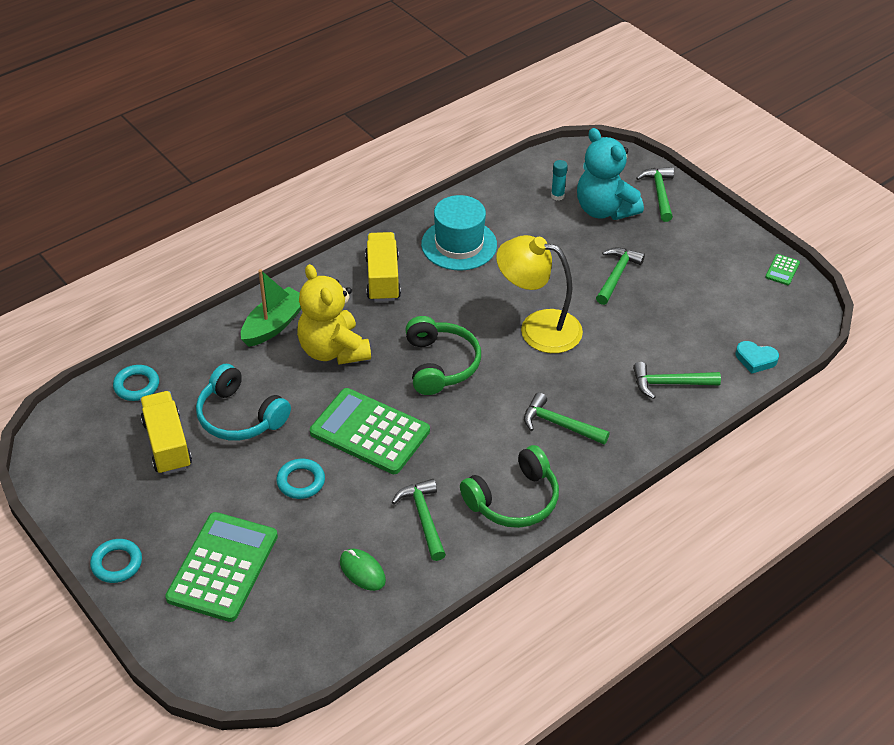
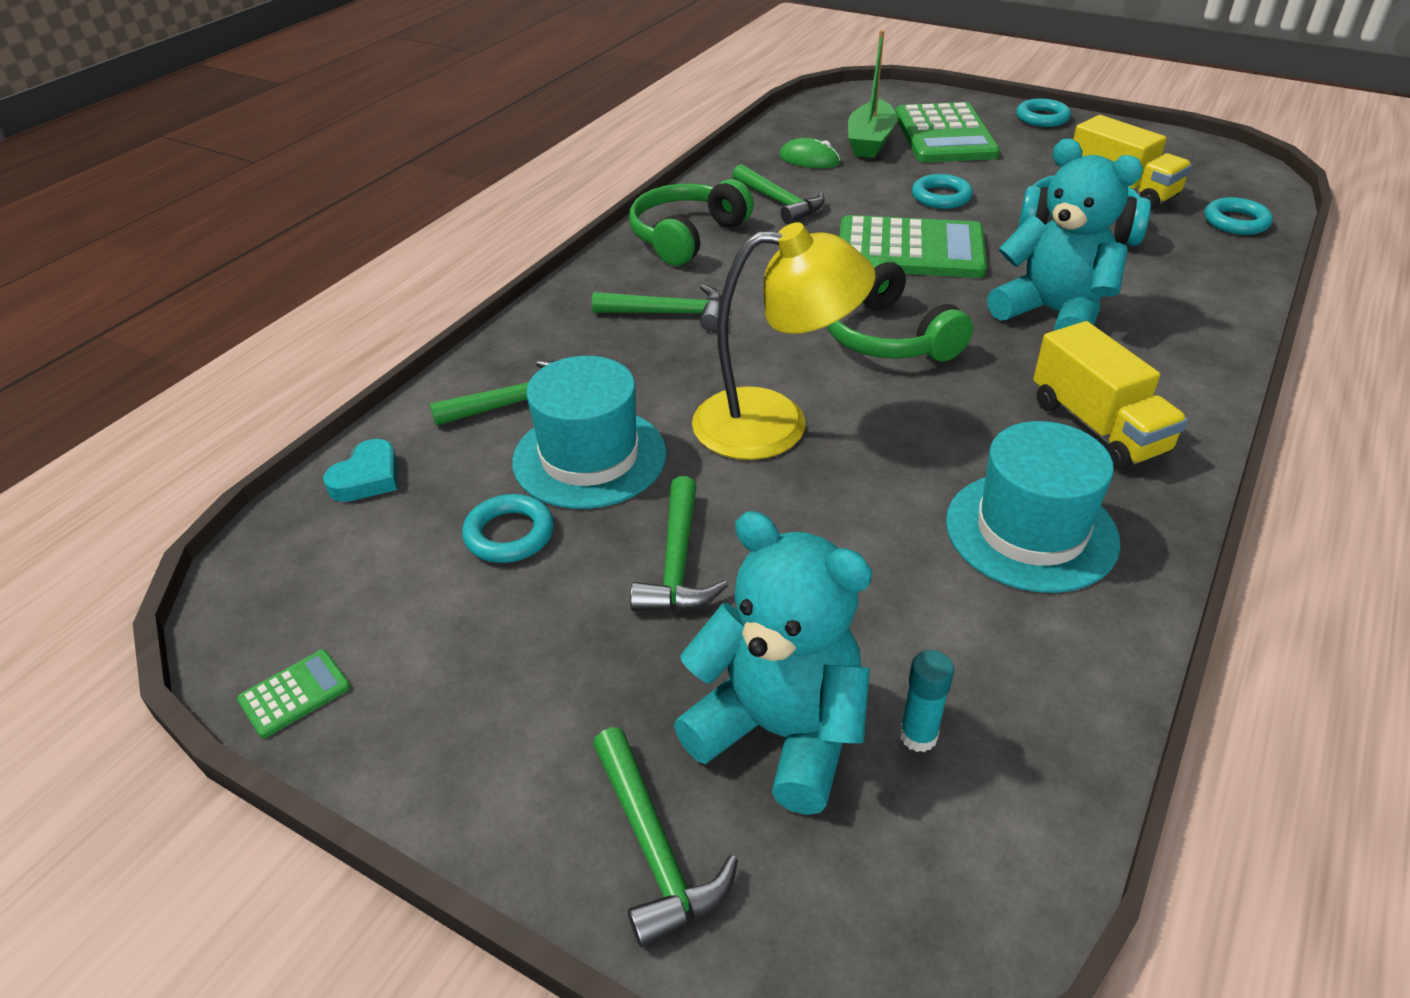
camera: 160 degrees right, 5 degrees down
(274, 325) = (1172, 320): green boat -> green boat (870, 141)
(333, 350) = (1053, 313): yellow teddy bear -> turquoise teddy bear
(640, 337) = (589, 457): none -> turquoise hat
(688, 309) = (509, 534): none -> turquoise ring
(755, 359) = (367, 478): turquoise heart -> turquoise heart turned 120 degrees clockwise
(782, 270) = (295, 694): green calculator -> green calculator turned 45 degrees clockwise

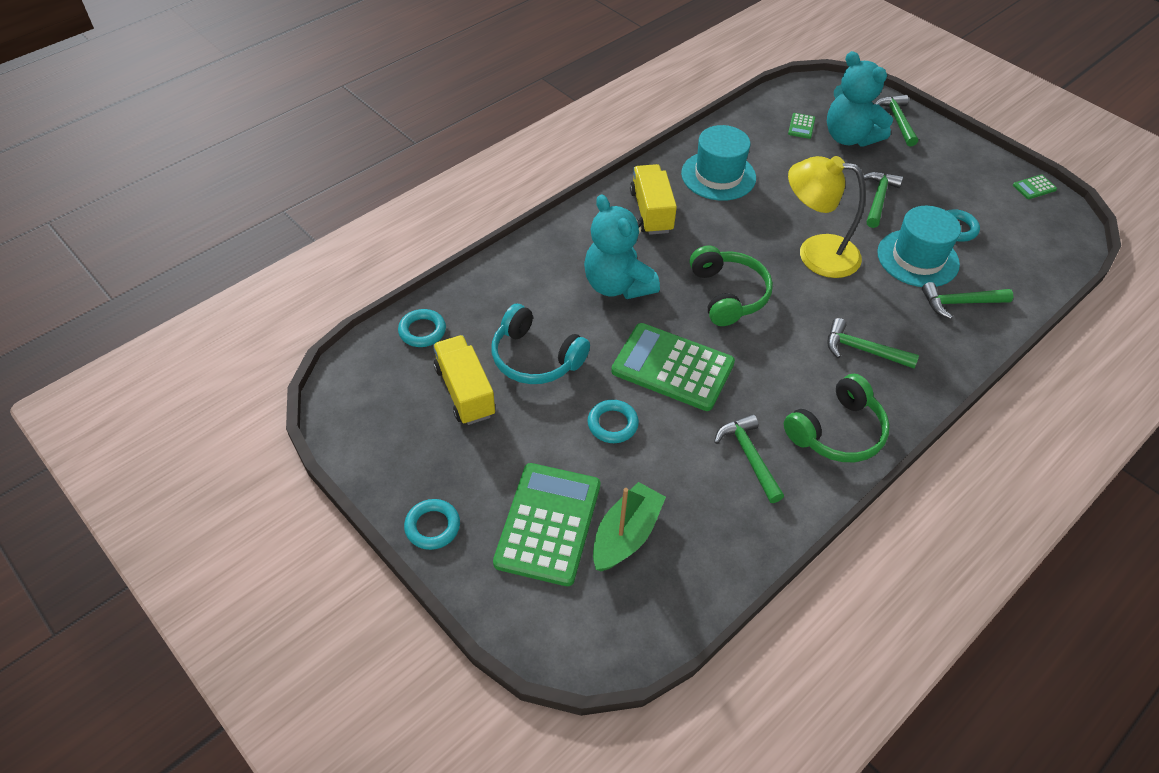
camera: 165 degrees left, 10 degrees up
(367, 478) = (1036, 275): turquoise heart -> none
(809, 159) = (698, 519): green mouse -> none
(918, 736) = (801, 126): turquoise glue stick -> green calculator

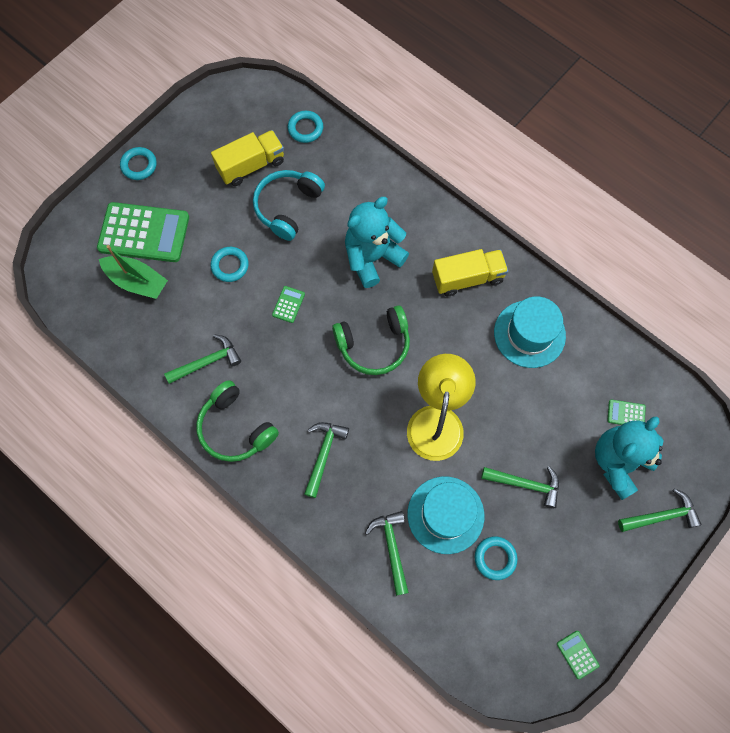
camera: 85 degrees right, 20 degrees up
(672, 367) = (288, 304): green calculator -> green calculator, size x0.41

